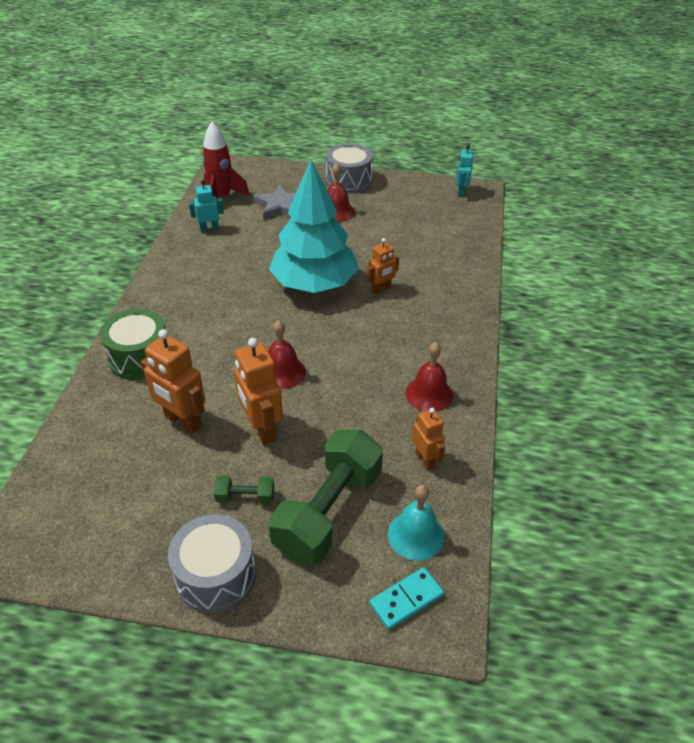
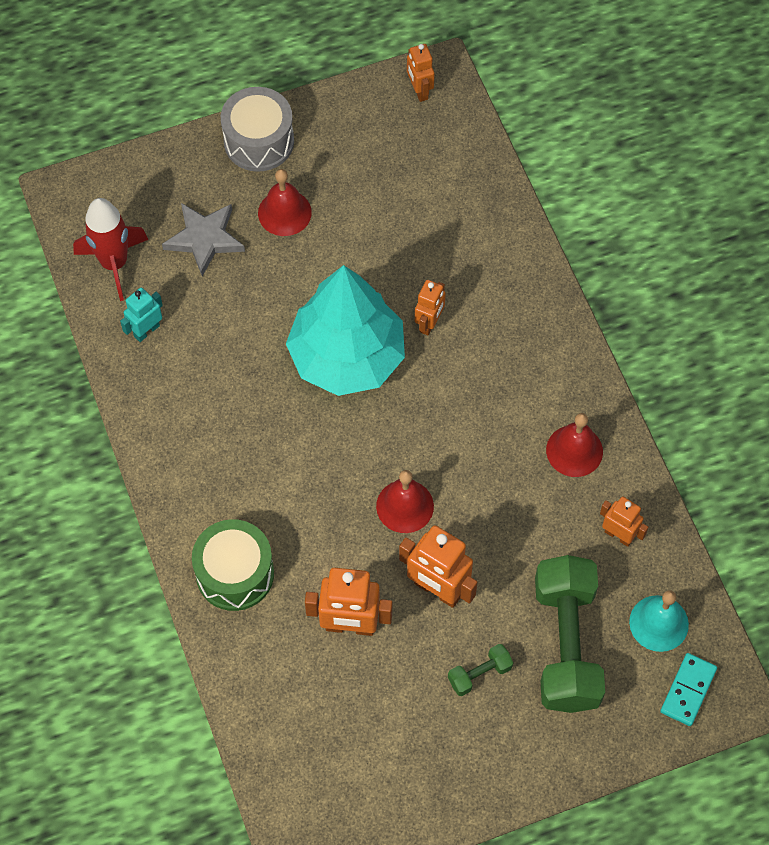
camera: 30 degrees left, 20 degrees up
(216, 575) = (513, 764): grey drum -> none
(461, 192) = (419, 91): turquoise robot -> orange robot

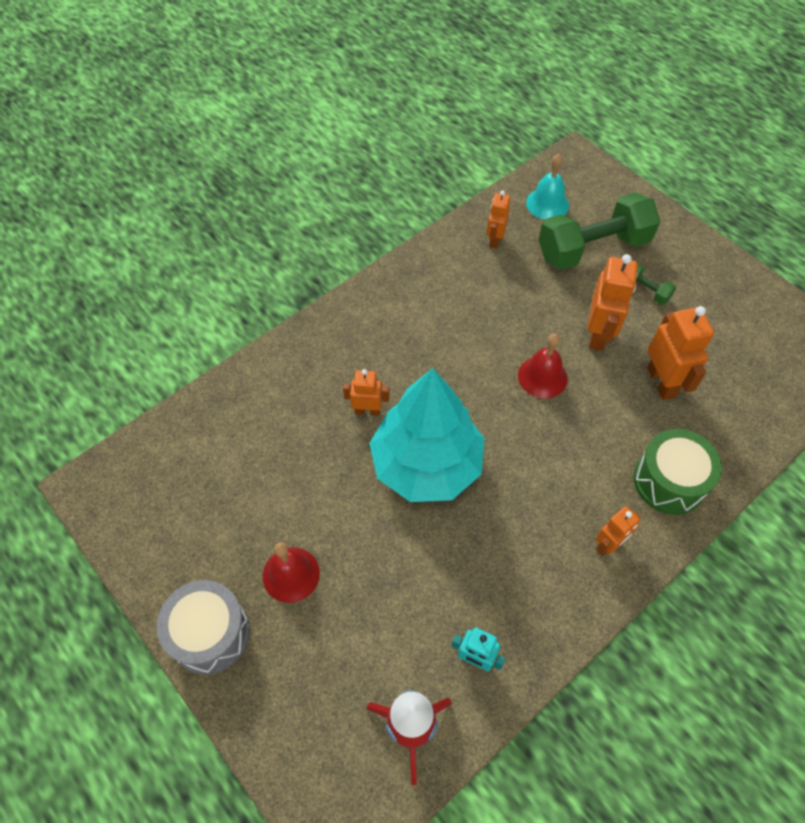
camera: 110 degrees left, 5 degrees down
(204, 239) = (347, 643): grey star -> none
(419, 91) = (112, 498): orange robot -> orange robot (608, 545)
(574, 450) = (440, 281): red bell -> none
(688, 690) = (585, 179): turquoise domino -> none

